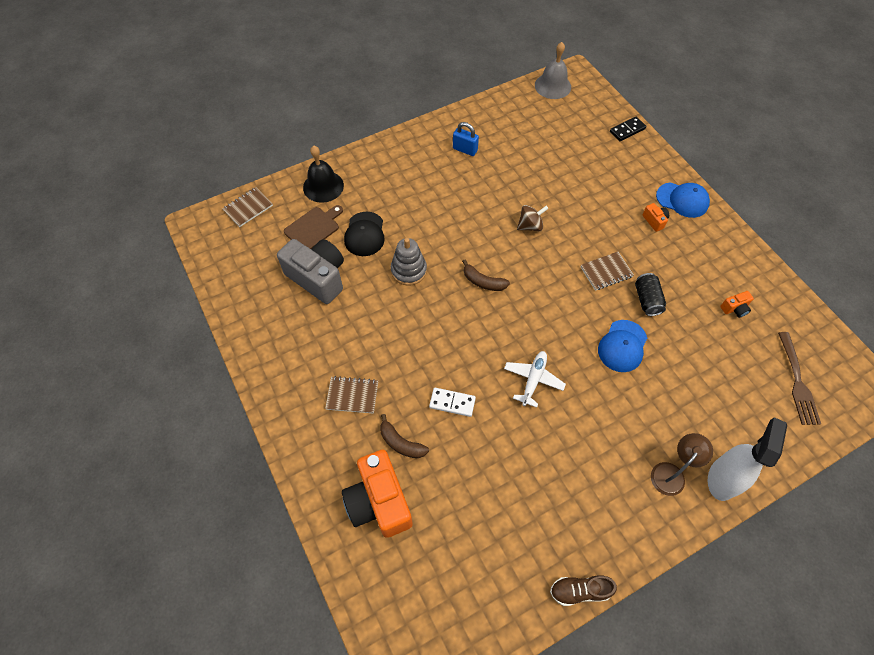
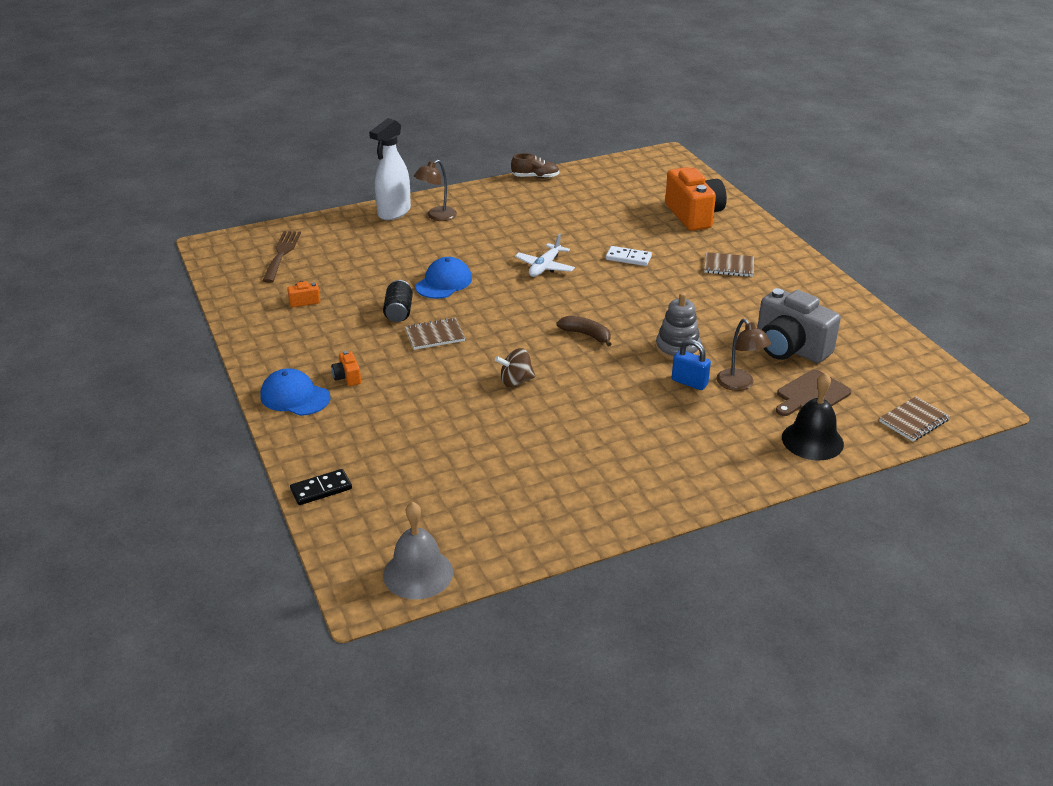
camera: 175 degrees left, 25 degrees down
(364, 234) = (739, 384): black cap -> brown lamp
(401, 443) = (677, 240): brown banana -> none
(465, 150) = (595, 476): blue padlock -> blue padlock (689, 382)

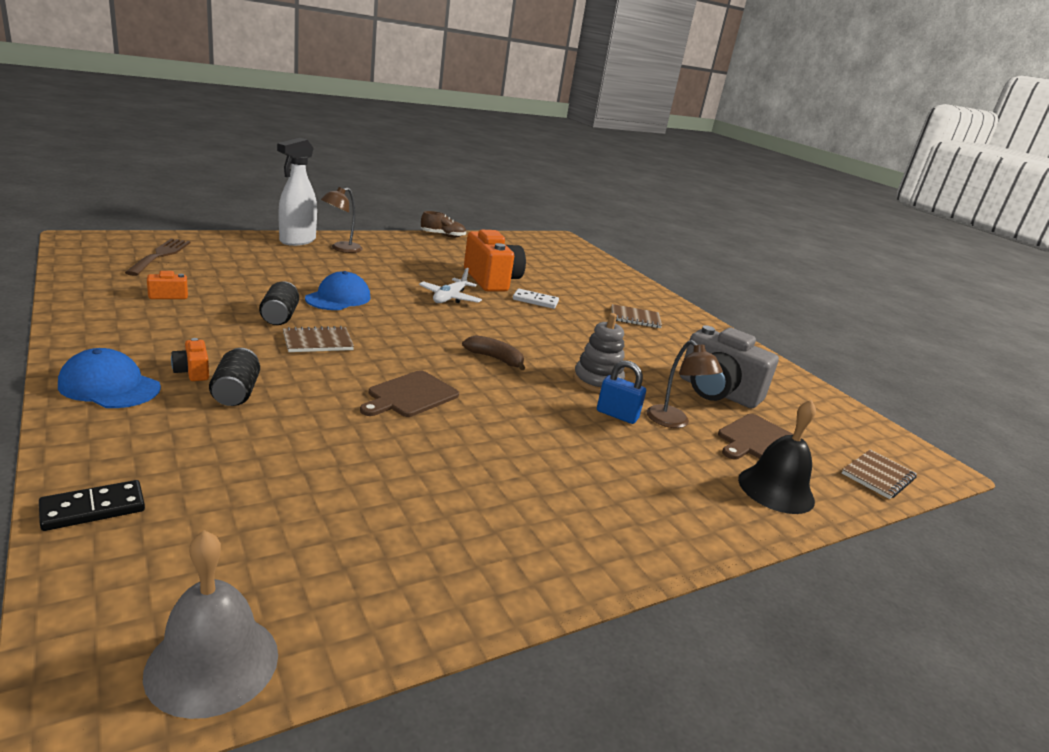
camera: 10 degrees left, 10 degrees down
(384, 393) = (236, 393): none -> black can
(515, 381) = (410, 395): brown spinning top -> brown cutting board
(694, 215) = (594, 278): orange camera -> orange camera (491, 280)

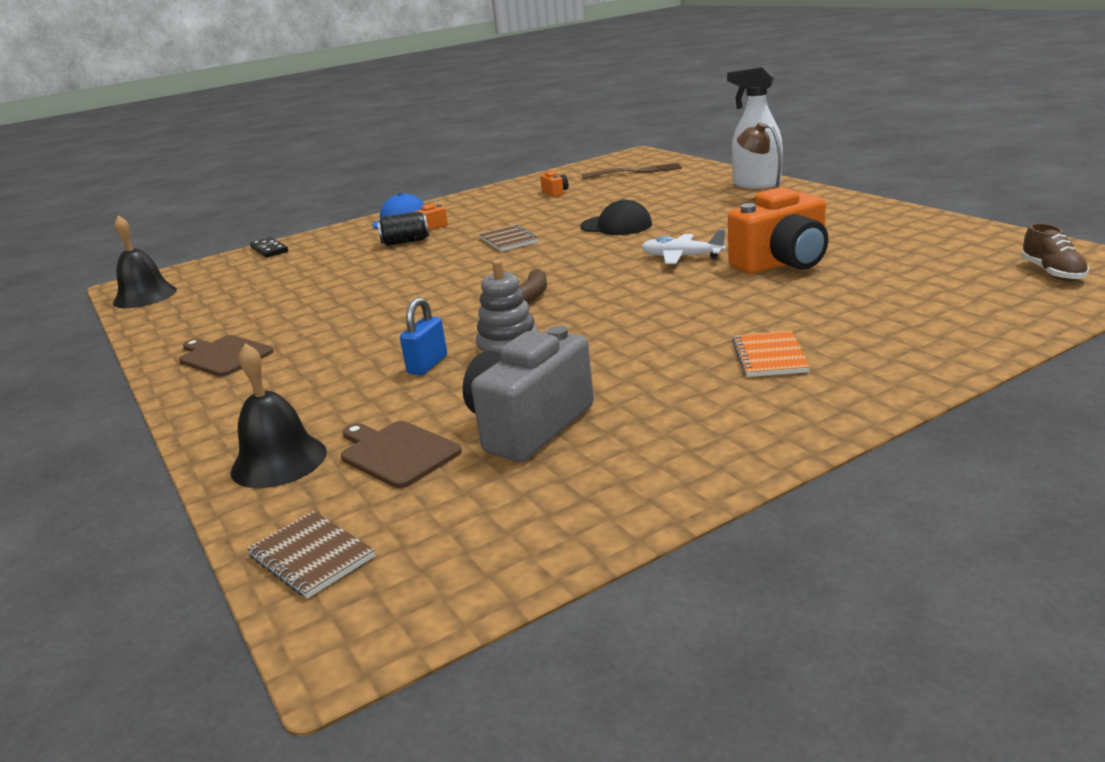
camera: 95 degrees right, 0 degrees up
(212, 663) = (145, 296): grey bell -> black bell
(280, 316) = (549, 222): black can -> none
(338, 298) = (616, 225): blue cap -> black cap
(410, 395) = (427, 282): brown cutting board -> brown cutting board (223, 356)
(443, 235) = (927, 216): brown shoe -> brown shoe (1052, 273)
(535, 301) = (740, 292): white domino -> none
(635, 318) = (769, 357): brown notebook -> orange notebook
(673, 422) = (423, 397): brown lamp -> none

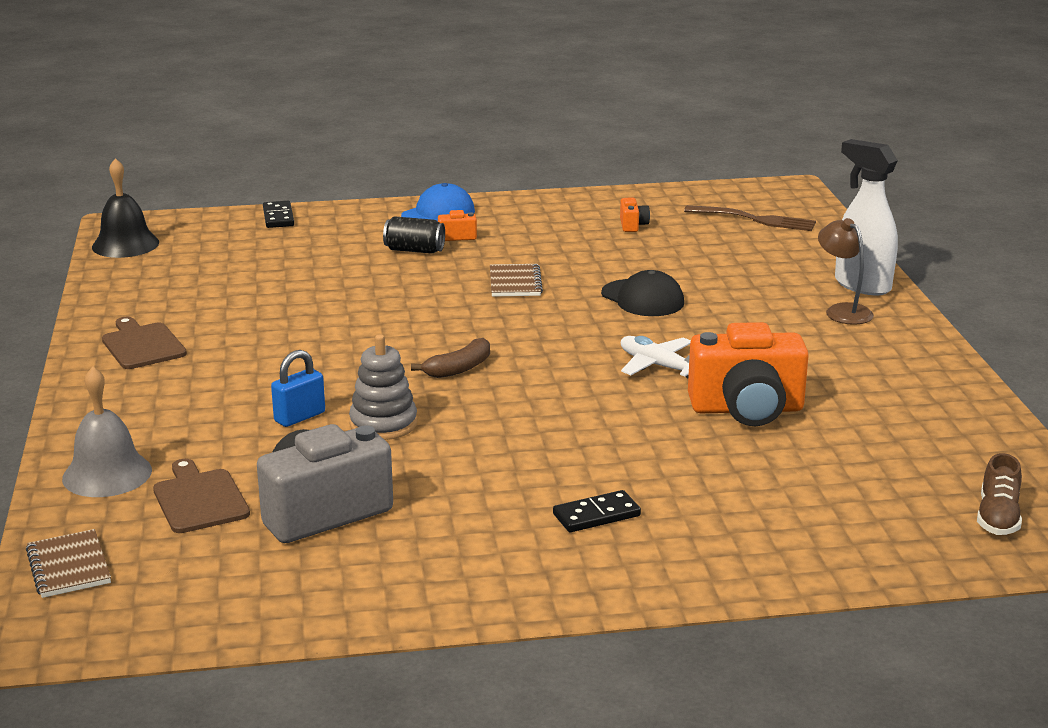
camera: 20 degrees right, 0 degrees up
(279, 461) = (107, 474): black bell -> grey bell
(769, 357) = (596, 515): orange notebook -> black domino

